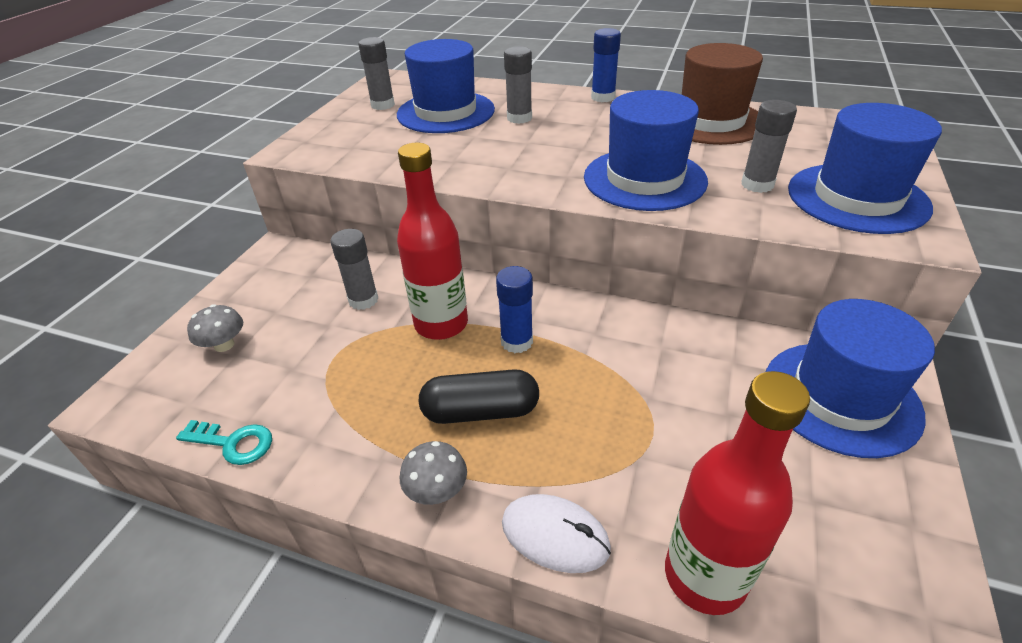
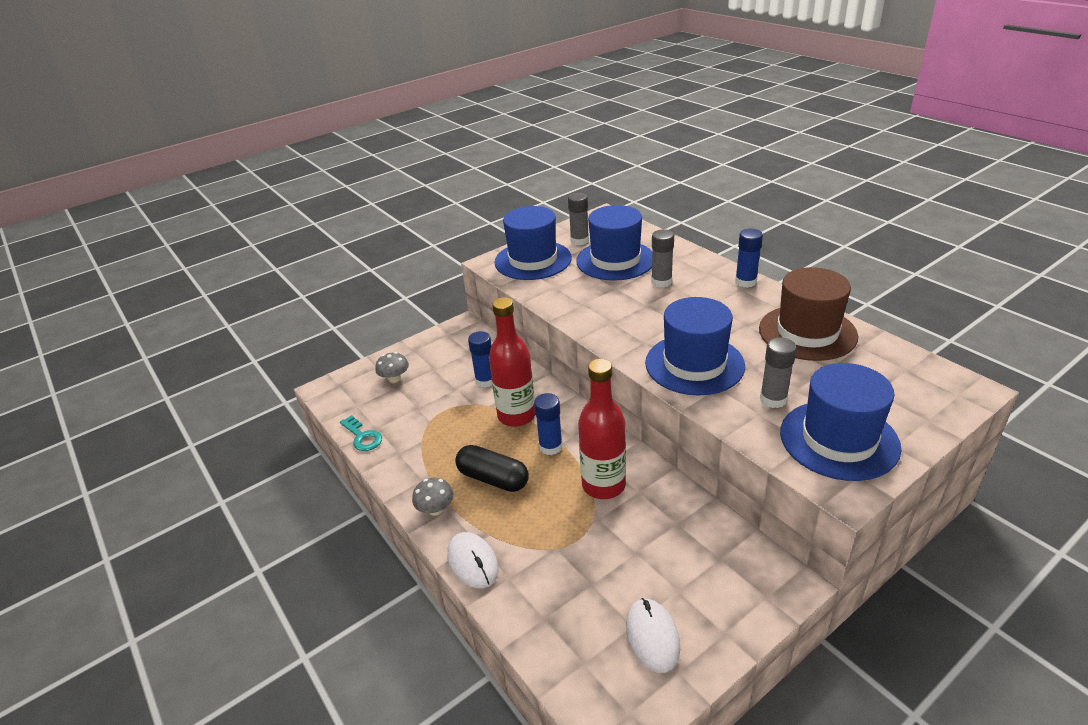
camera: 35 degrees right, 5 degrees down
(363, 300) = (485, 381): grey glue stick -> blue glue stick
(705, 576) = (528, 623): red bottle -> red bottle (603, 485)
(840, 397) = (725, 581): blue hat -> blue hat (533, 260)
(846, 502) = (652, 636): none -> white mouse

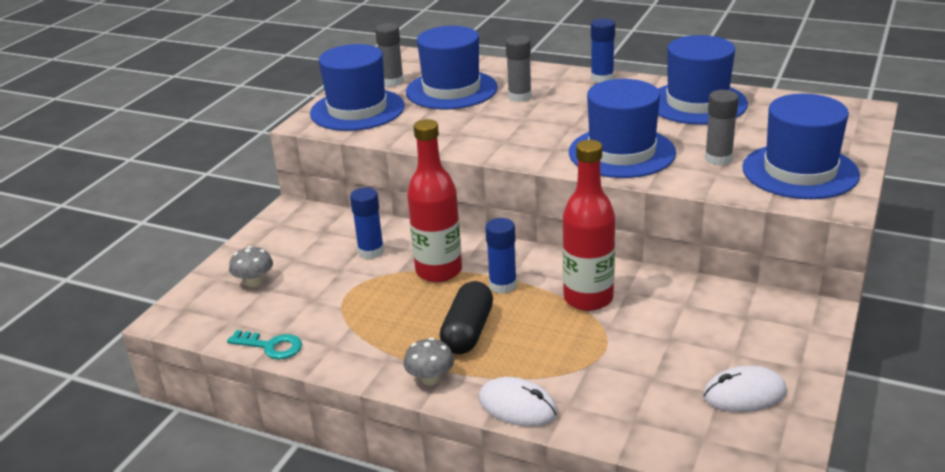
camera: 30 degrees left, 5 degrees down
(493, 479) = (468, 331): black capsule -> black capsule turned 75 degrees counterclockwise
(652, 636) = (744, 394): white mouse -> white mouse turned 60 degrees counterclockwise
(807, 332) = (697, 103): brown hat -> blue hat

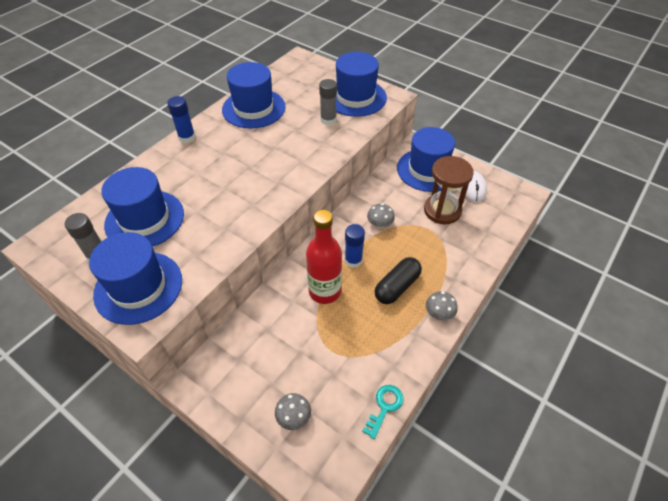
camera: 80 degrees left, 20 degrees up
(371, 251) = (283, 329): blue glue stick -> none
(468, 331) = (397, 287): black capsule -> black capsule turned 75 degrees counterclockwise
(517, 406) = (470, 276): white mouse -> none
(519, 97) = (186, 183): grey glue stick -> none
(588, 298) = (380, 224): red bottle -> grey mushroom
(621, 152) = (300, 154): blue hat -> blue hat (427, 170)
(658, 361) = (442, 210): none -> brown hourglass

